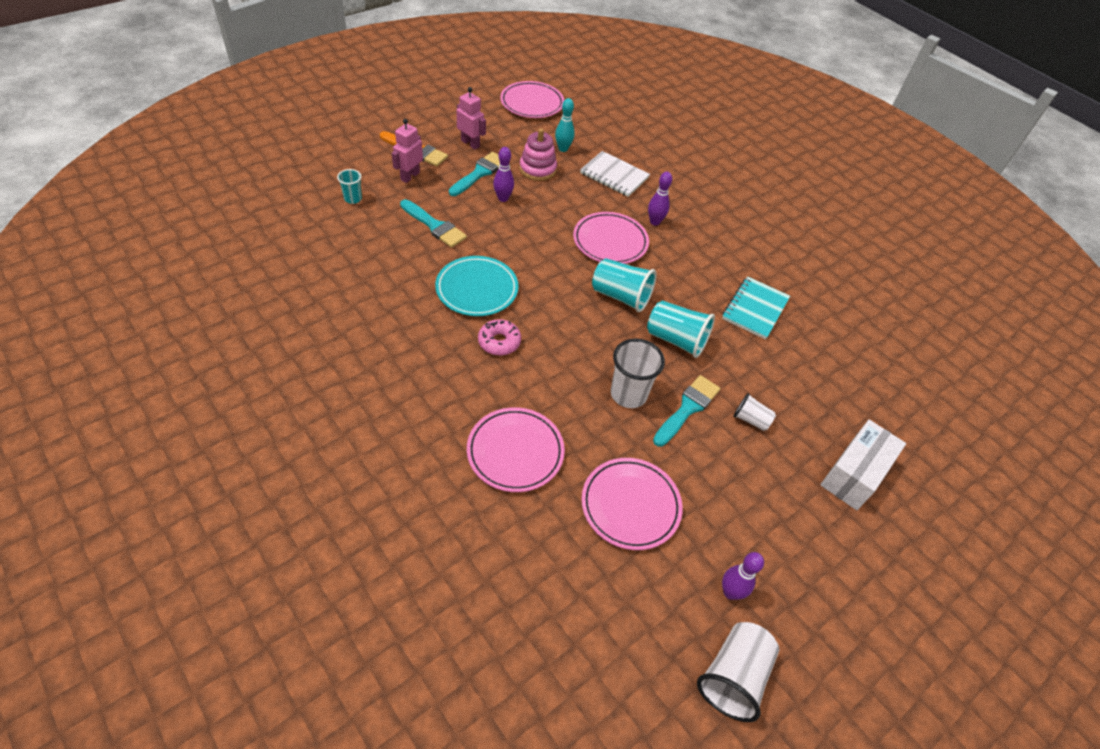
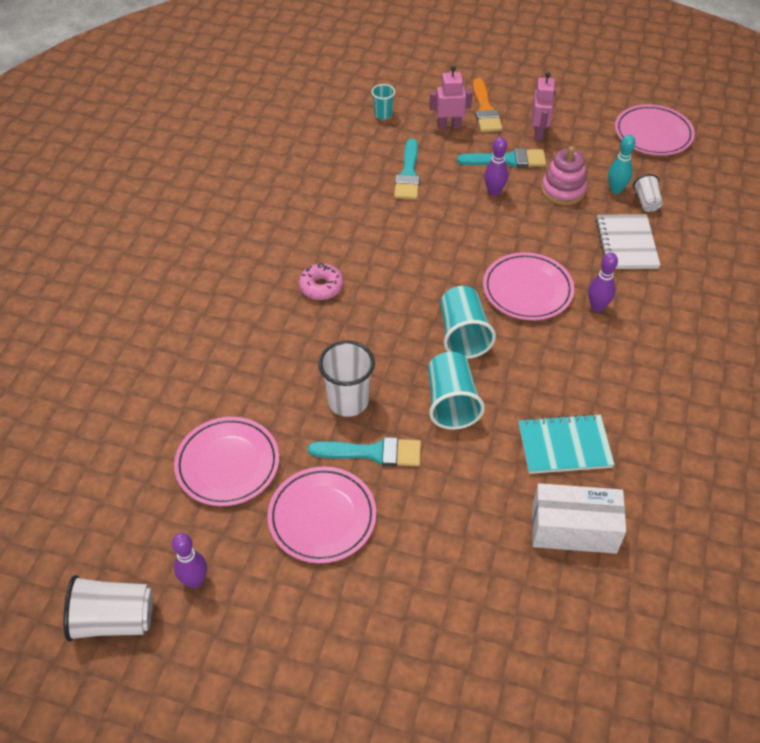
camera: 60 degrees right, 0 degrees up
(477, 289) = (365, 240): turquoise plate -> none
(515, 452) = (217, 360): pink plate -> pink plate (322, 517)
(750, 419) = (407, 509): white cup -> white cup (646, 202)
(854, 474) = (418, 631): white box -> white box (573, 529)

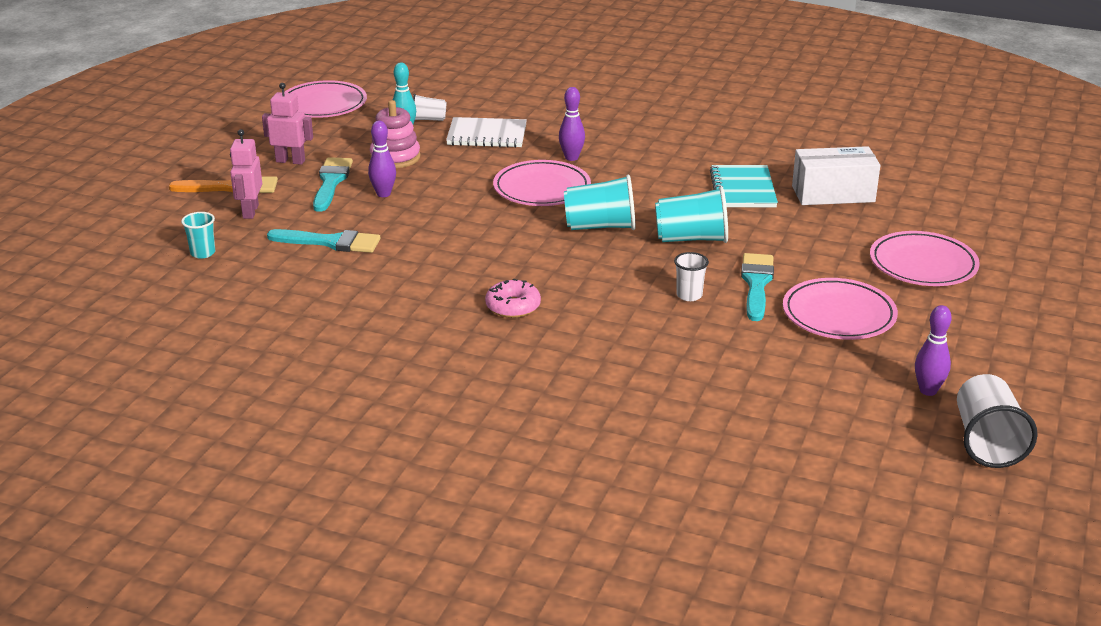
camera: 85 degrees left, 20 degrees down
(227, 464) = (778, 371): pink plate -> pink plate (923, 264)
(348, 401) = (689, 295): white cup -> white cup, size x0.57
(573, 529) = (833, 194): white box -> white box turned 75 degrees clockwise

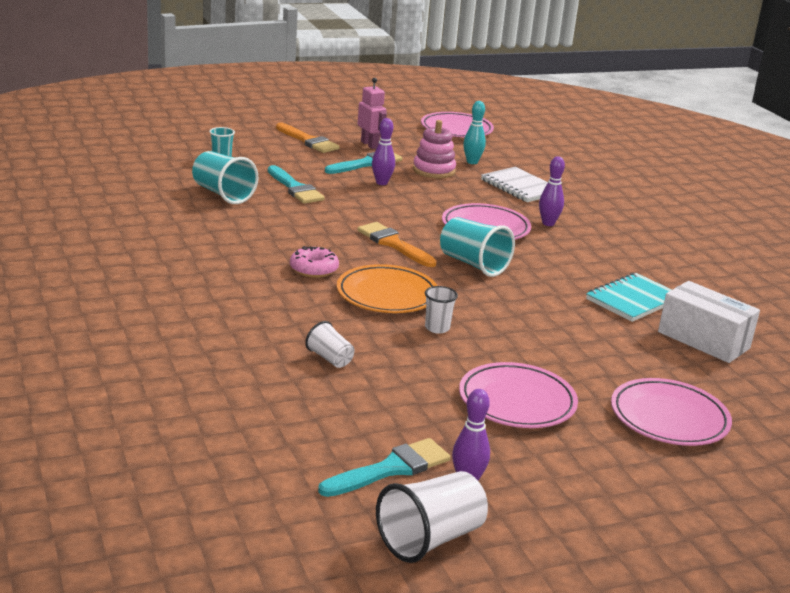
camera: 45 degrees right, 5 degrees down
(250, 211) = (290, 155): pink robot -> none
(428, 119) = (502, 163): white cup -> white cup (330, 358)
(515, 245) = (393, 244): none -> orange brush
(604, 292) = (387, 294): none -> orange plate
(691, 239) = (519, 303): turquoise cup -> turquoise cup (223, 194)
(756, 284) = (501, 350): turquoise brush -> turquoise brush (391, 469)

